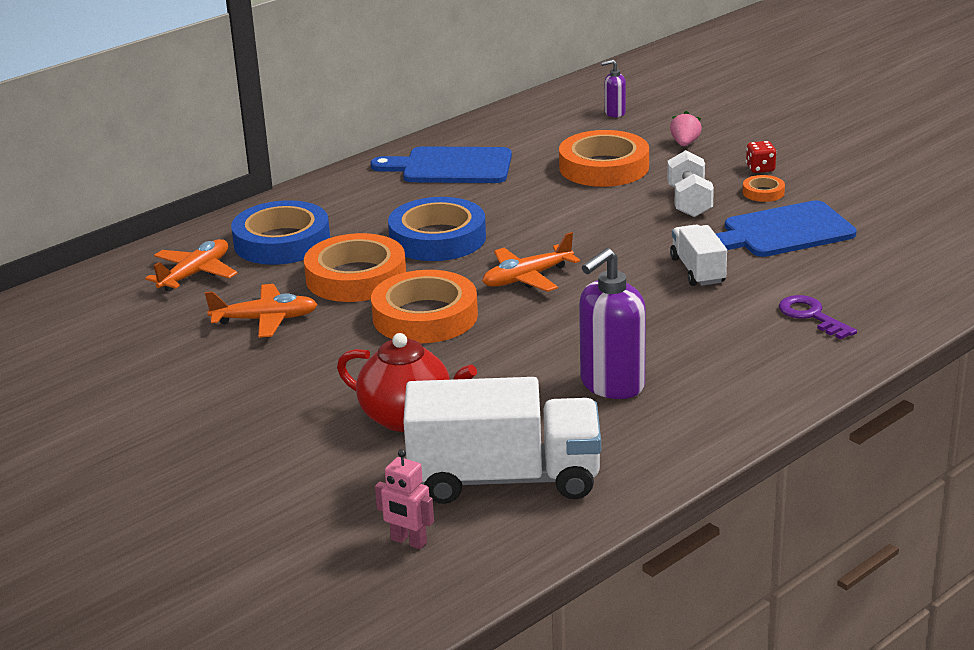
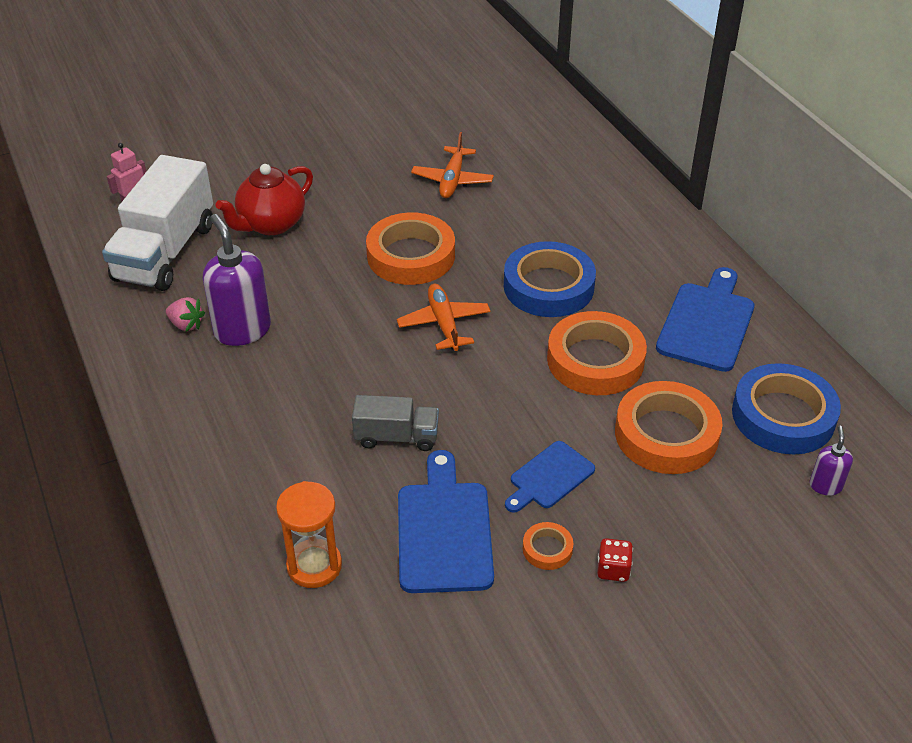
camera: 105 degrees right, 15 degrees up
(195, 274) = (546, 156): orange plane -> none
(282, 242) = (583, 202): blue tape -> blue tape (783, 416)
(356, 277) = (498, 231): orange tape -> orange tape (595, 360)
(685, 143) = (710, 523): pink strawberry -> pink strawberry (186, 325)
(689, 202) = (549, 477): white dumbbell -> blue cutting board
(697, 271) = (396, 437): white truck -> grey truck
(812, 316) = (265, 488): purple key -> none
(869, 275) = (314, 566): none -> orange hourglass

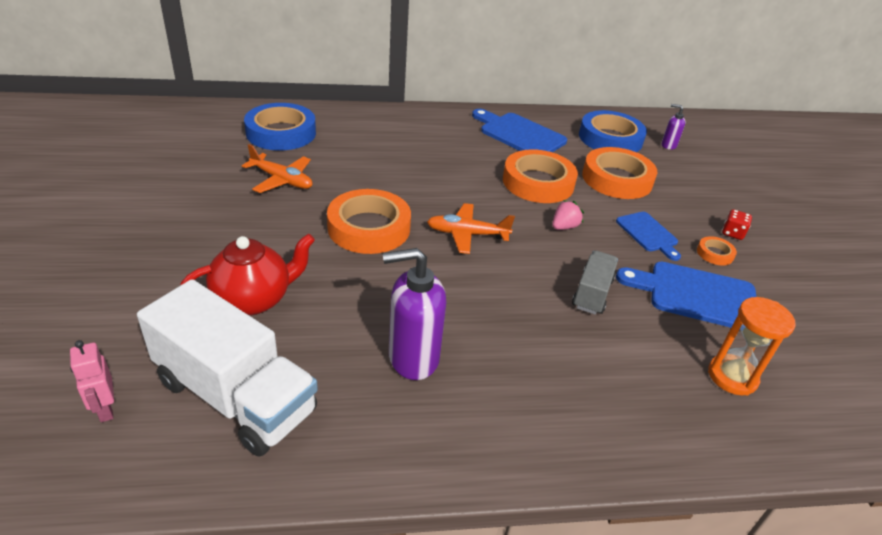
camera: 75 degrees left, 5 degrees down
(186, 325) = (380, 402): pink strawberry -> pink strawberry (564, 227)
(271, 224) = (253, 300): red teapot -> red teapot turned 90 degrees counterclockwise
(548, 286) = (449, 177): blue tape -> blue tape (281, 133)

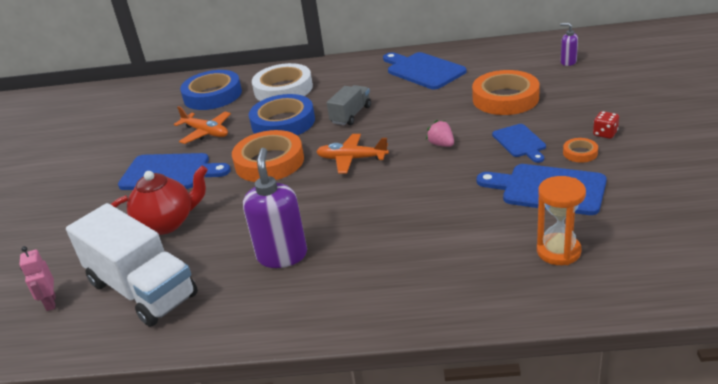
camera: 15 degrees right, 5 degrees down
(244, 228) = (170, 172): none -> blue cutting board
(365, 136) = (283, 89): none -> white tape
(412, 358) = (282, 255): purple soap dispenser -> purple soap dispenser turned 90 degrees clockwise
(538, 182) = (428, 110): orange tape -> none
(564, 227) = (441, 144): pink strawberry -> pink strawberry turned 90 degrees counterclockwise
(592, 293) = (450, 196): grey truck -> grey truck (351, 115)
(610, 138) = (511, 63): blue tape -> blue tape (283, 122)

